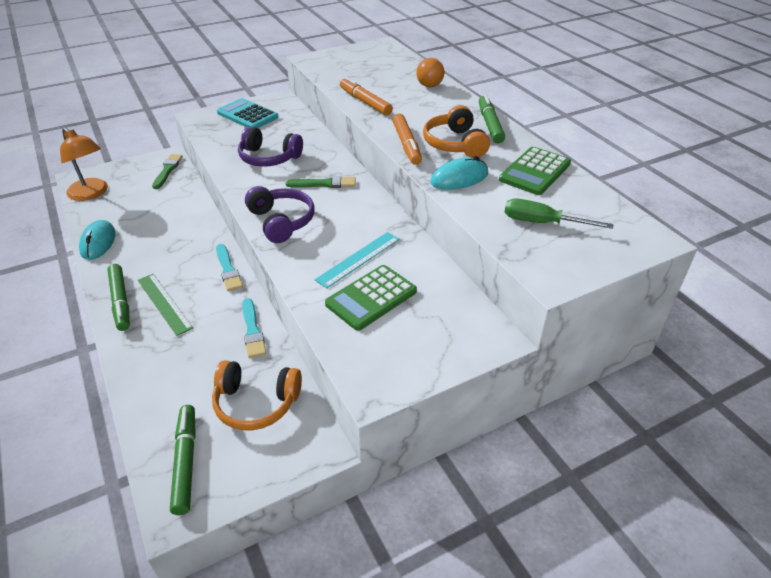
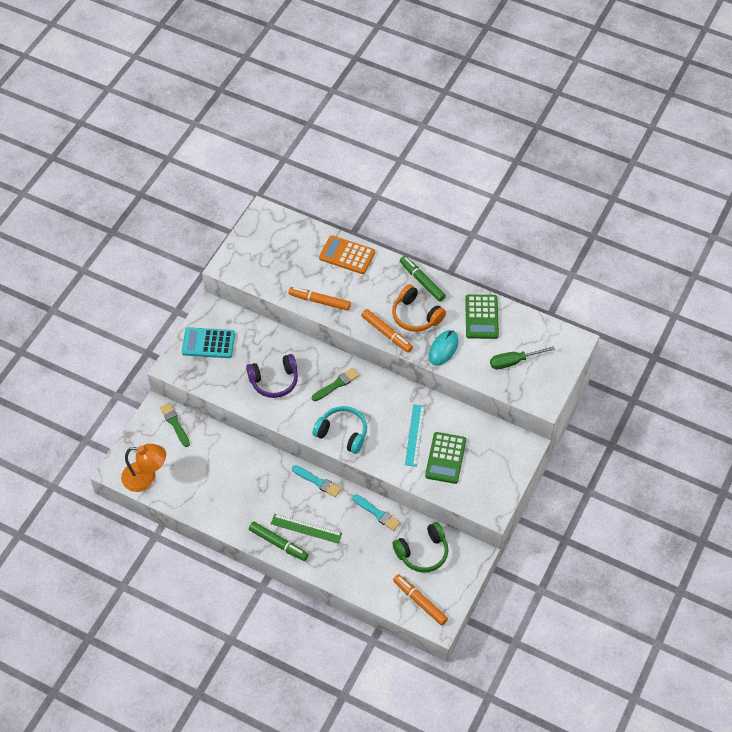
camera: 35 degrees left, 15 degrees up
(98, 242) = (207, 513): turquoise mouse -> none
(185, 462) = (420, 602): green marker -> orange marker
(256, 403) = (422, 552): orange headphones -> green headphones
(281, 221) = (342, 433): purple headphones -> turquoise headphones
(429, 86) = (347, 255): orange ball -> orange calculator

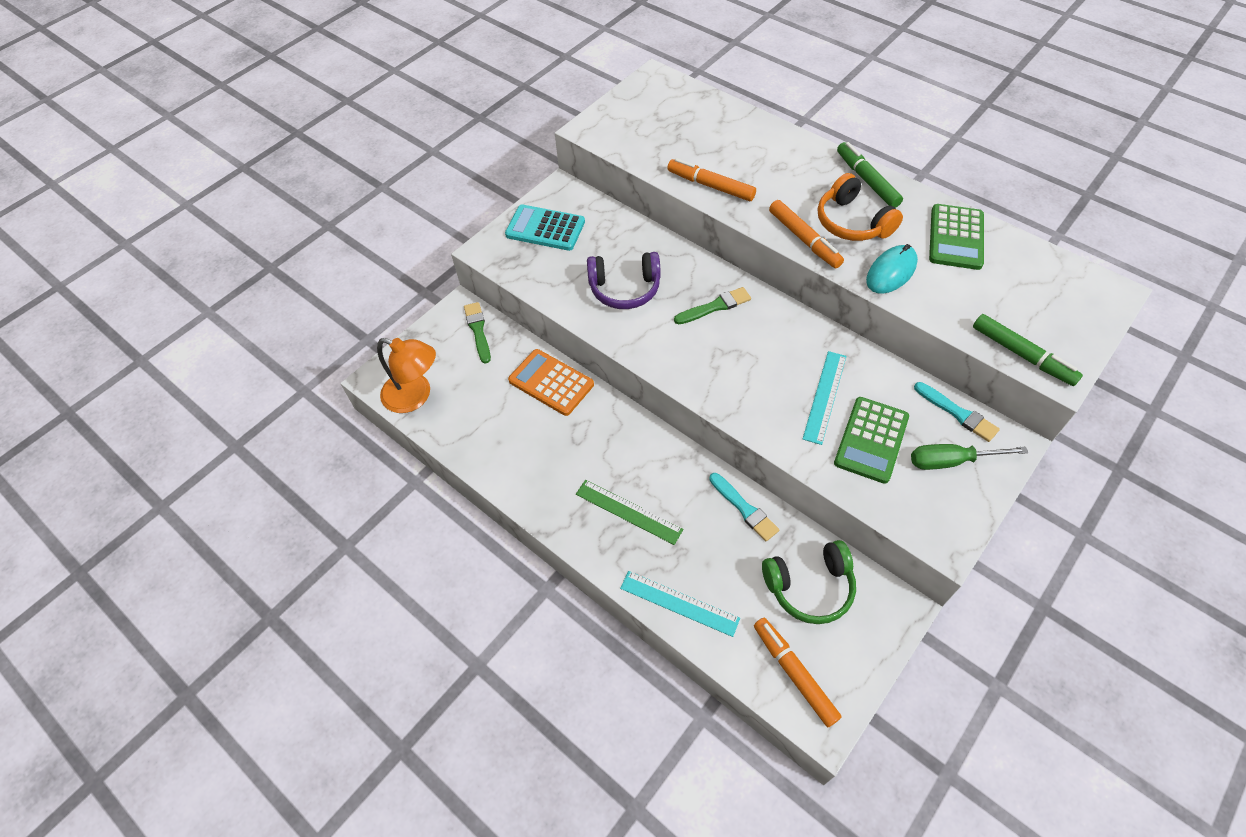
camera: 15 degrees right, 0 degrees up
(278, 543) = (580, 527): green marker -> green marker (1021, 354)
(317, 482) = (661, 444): turquoise brush -> turquoise brush (957, 413)
(342, 433) = (711, 376): turquoise headphones -> none
(347, 255) = (761, 136): orange calculator -> orange calculator (551, 383)
(347, 576) = (679, 603): none -> turquoise ruler
(513, 362) = (1006, 306): green screwdriver -> green screwdriver (951, 461)

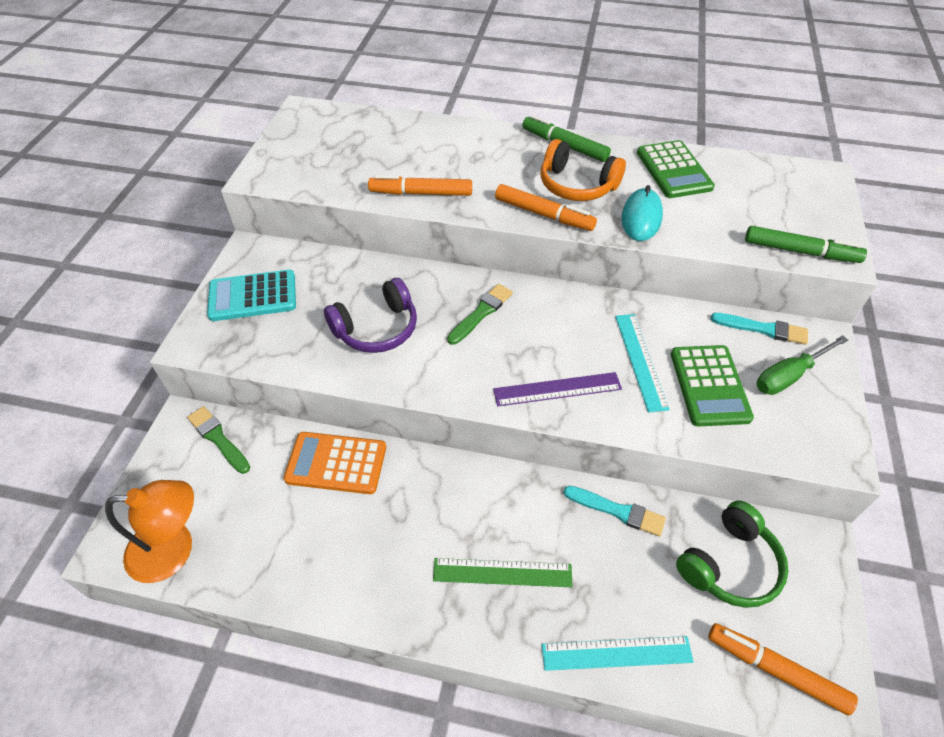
camera: 30 degrees left, 5 degrees down
(739, 391) = (557, 389): none -> purple ruler

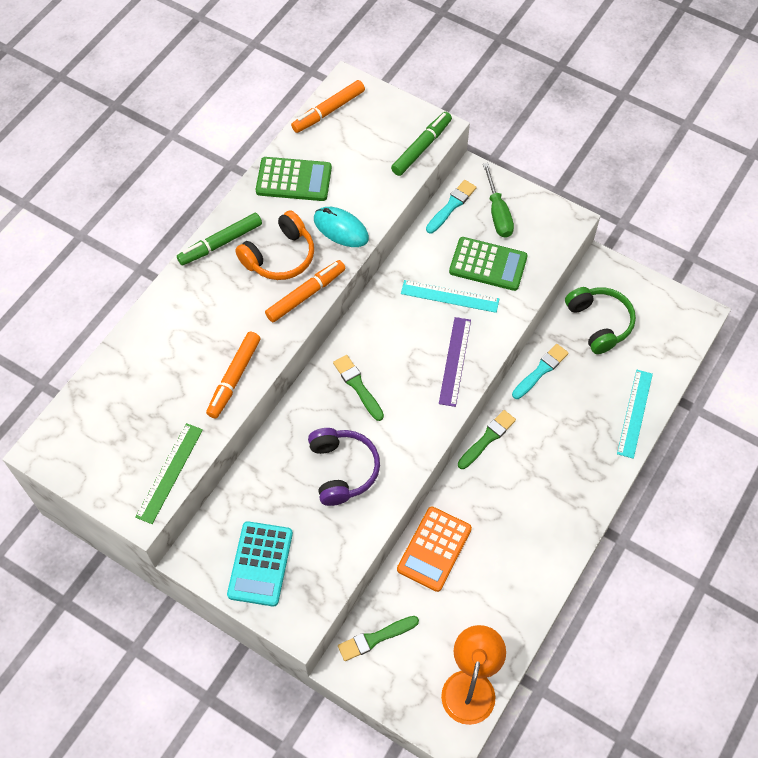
camera: 70 degrees left, 10 degrees up
(496, 477) = (487, 438): none -> green brush
(502, 573) = (562, 460): green ruler -> green ruler (169, 473)
(777, 670) = (669, 332): orange marker -> orange marker (329, 111)

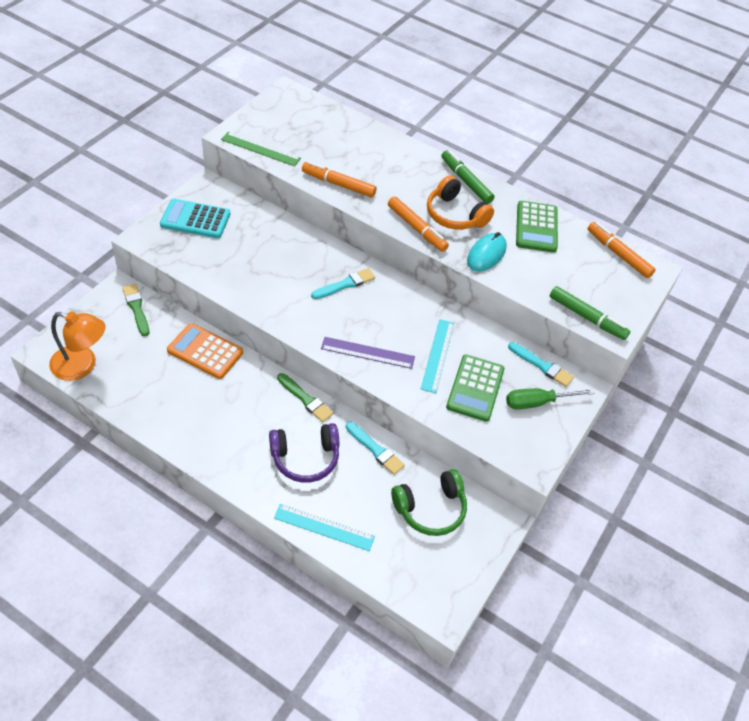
camera: 85 degrees right, 10 degrees down
(342, 470) = (268, 270): purple headphones -> purple headphones (305, 458)
(358, 386) = (345, 284): green brush -> turquoise brush

